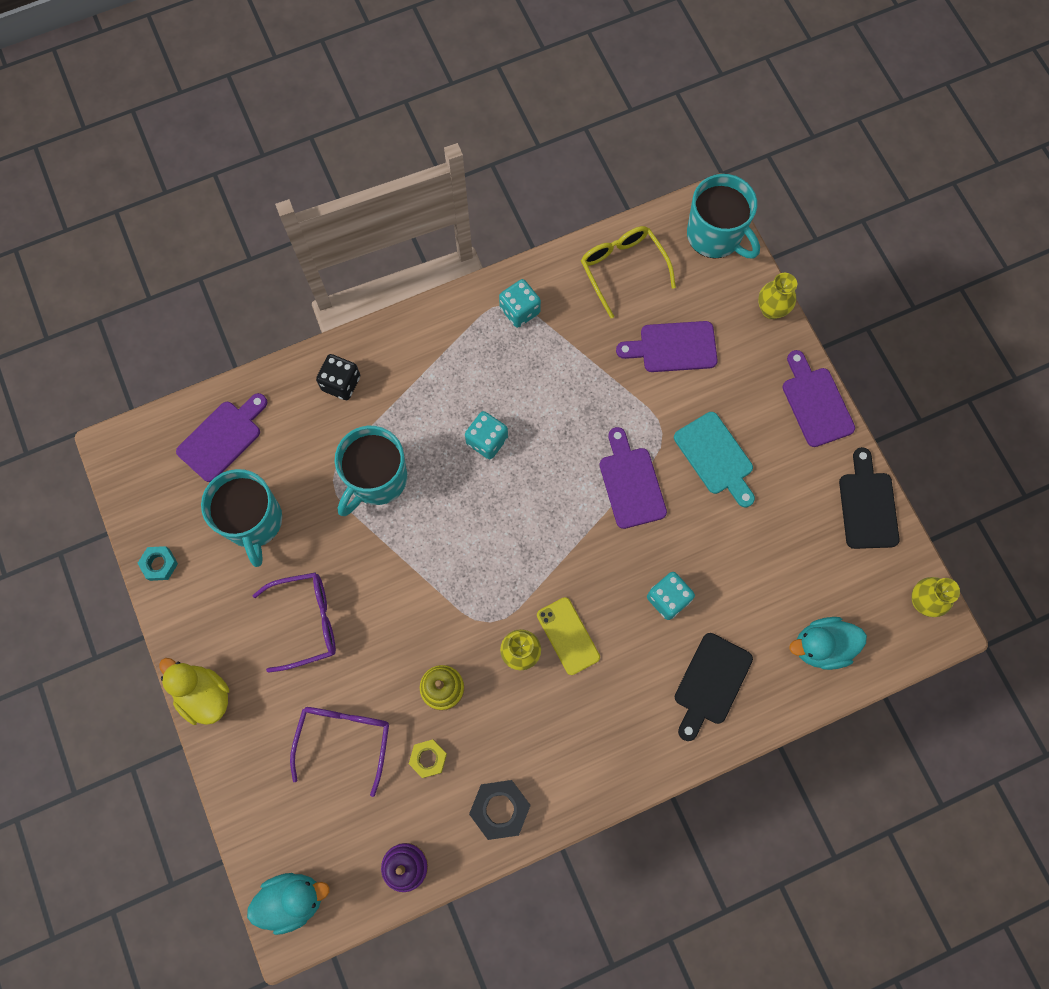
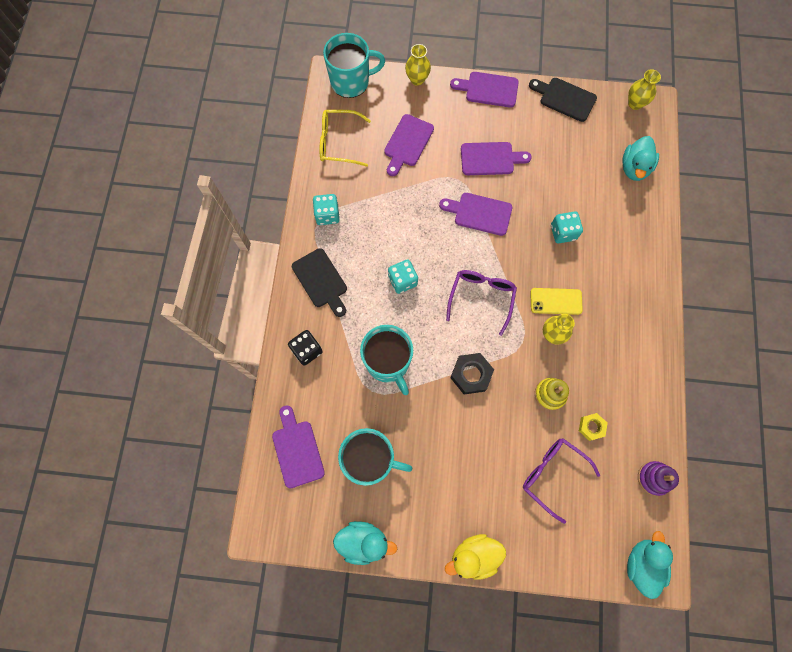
camera: 60 degrees left, 0 degrees up
(159, 564) = (363, 541): turquoise nut -> turquoise duck
(307, 621) = (460, 458): purple glasses -> purple glasses (481, 297)
(500, 809) = (644, 399): black nut -> black nut (471, 375)
(710, 683) = (626, 237): black cutting board -> black cutting board (321, 281)
(715, 457) = (490, 159): turquoise cutting board -> purple cutting board

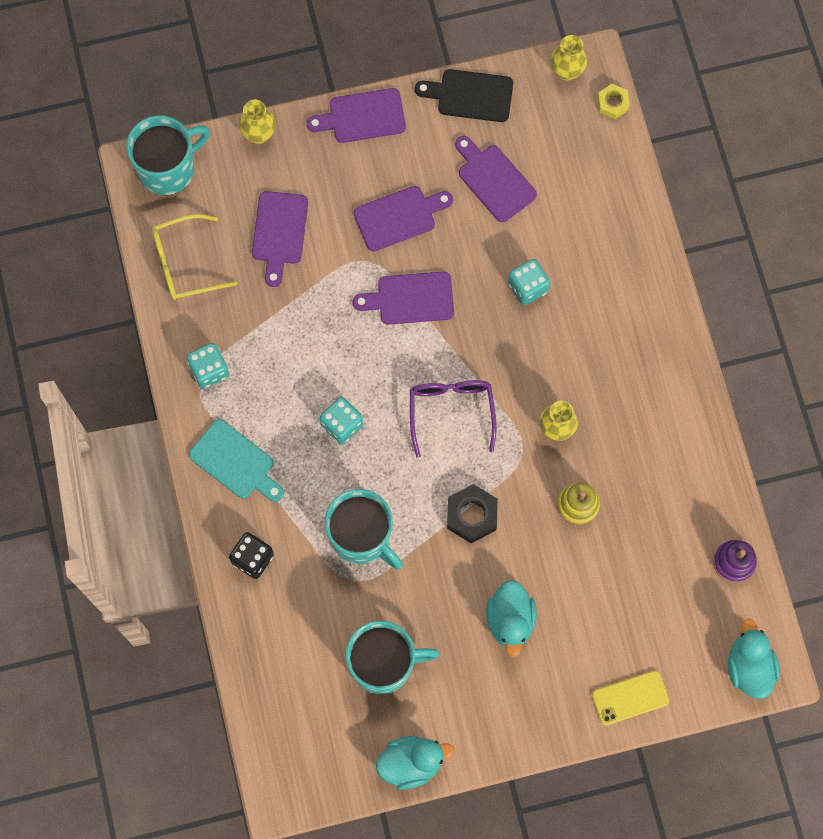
camera: 20 degrees left, 0 degrees up
(297, 450) = (289, 686): purple cutting board -> purple cutting board (494, 180)
(321, 281) = (235, 462): black cutting board -> turquoise cutting board
(474, 555) = (549, 730): yellow duck -> none
(552, 474) = (611, 602): purple glasses -> none
(556, 301) = (547, 383): yellow phone -> yellow phone (630, 697)
(591, 427) = (641, 527): yellow nut -> yellow nut (612, 103)
(634, 168) = (593, 165): turquoise duck -> turquoise duck (510, 621)

